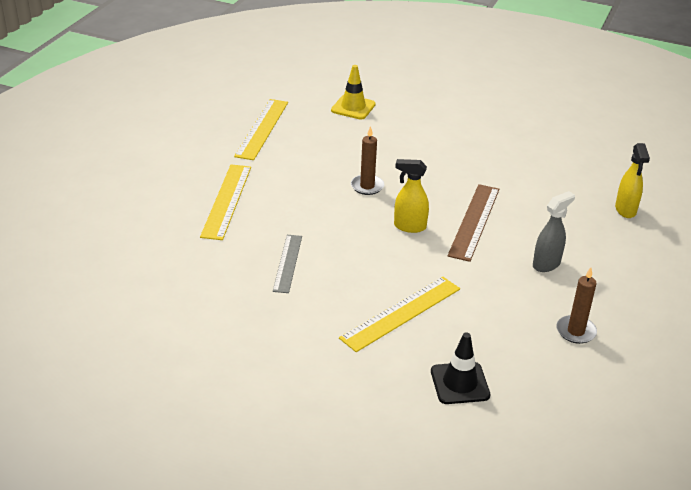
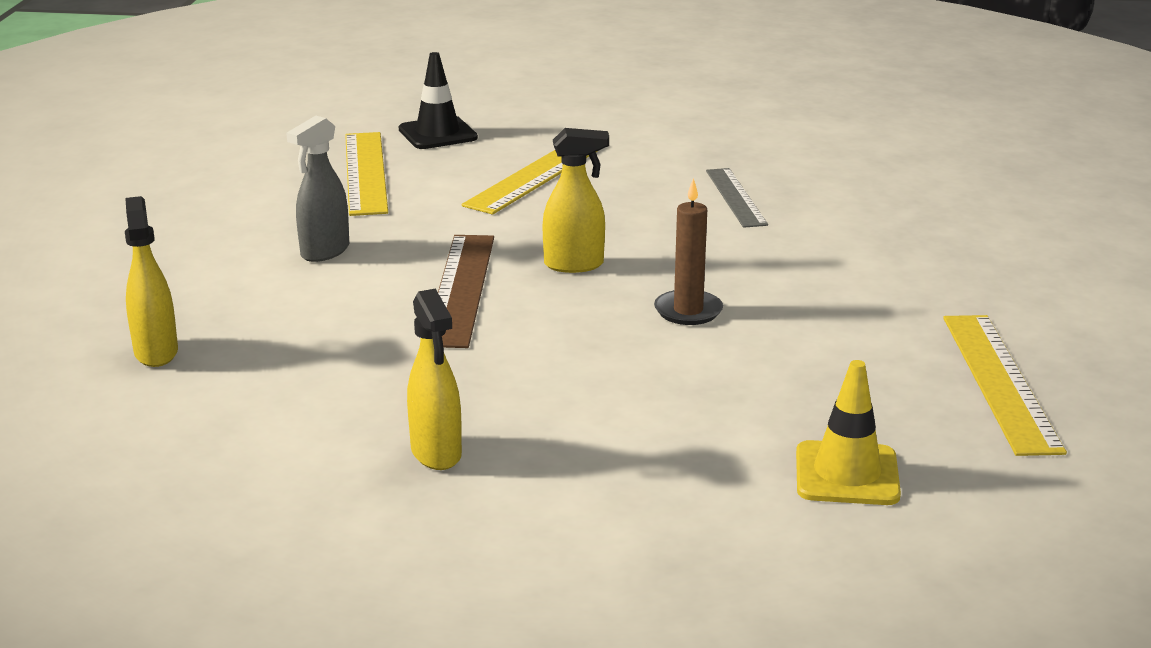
camera: 165 degrees right, 10 degrees down
(227, 201) = (912, 251): yellow ruler -> yellow ruler (365, 172)
(500, 141) = (436, 453): none -> yellow spray bottle
(575, 331) = (284, 190): brown candle -> none

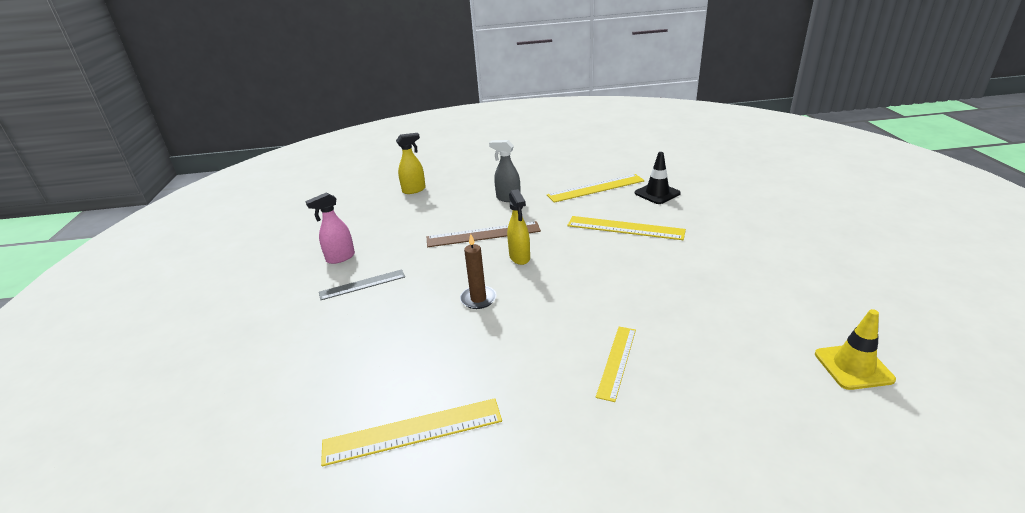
camera: 80 degrees right, 5 degrees up
(436, 453) = (340, 258): yellow spray bottle -> pink spray bottle
(736, 197) = (638, 294): grey ruler -> grey ruler (362, 285)
(847, 474) = (311, 372): yellow traffic cone -> yellow traffic cone (853, 367)
(883, 233) = (617, 362): none -> yellow ruler

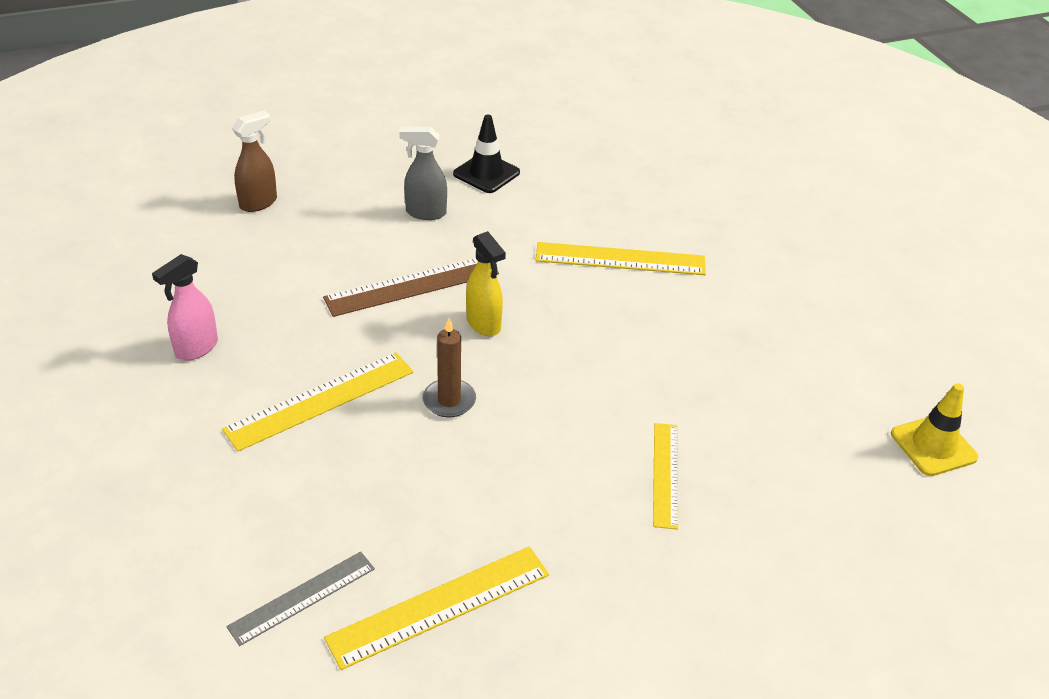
camera: 20 degrees left, 10 degrees up
(362, 285) = (259, 394): grey ruler -> grey ruler (302, 597)
(414, 190) = (259, 203): yellow spray bottle -> brown spray bottle
(596, 188) = (556, 185): yellow ruler -> yellow ruler (320, 400)
(657, 193) = (650, 191): black traffic cone -> black traffic cone (486, 173)

